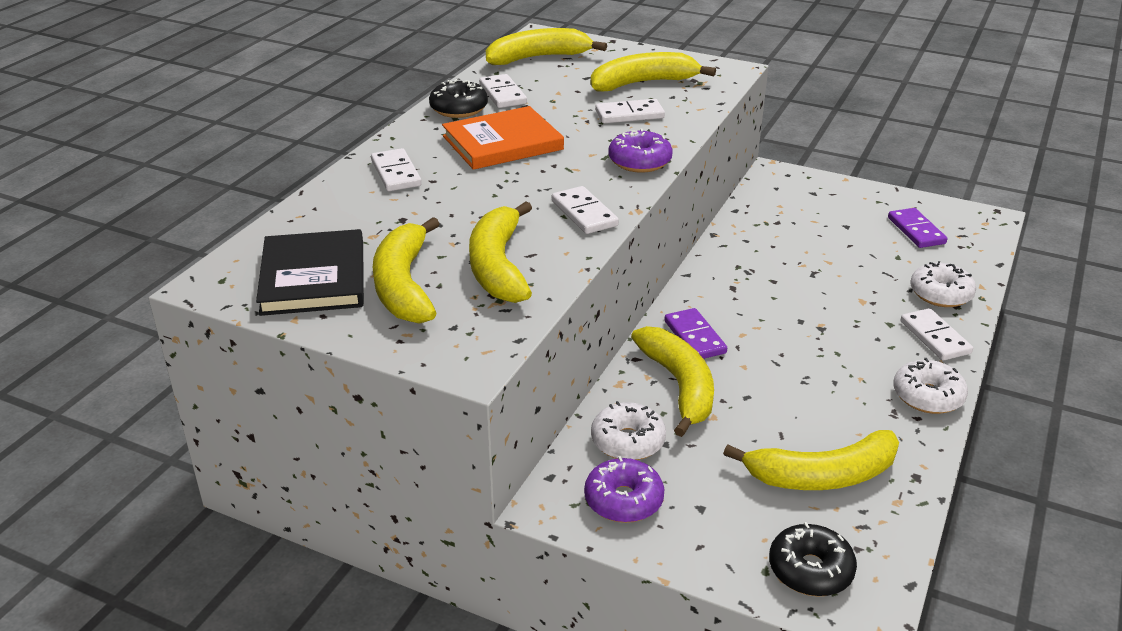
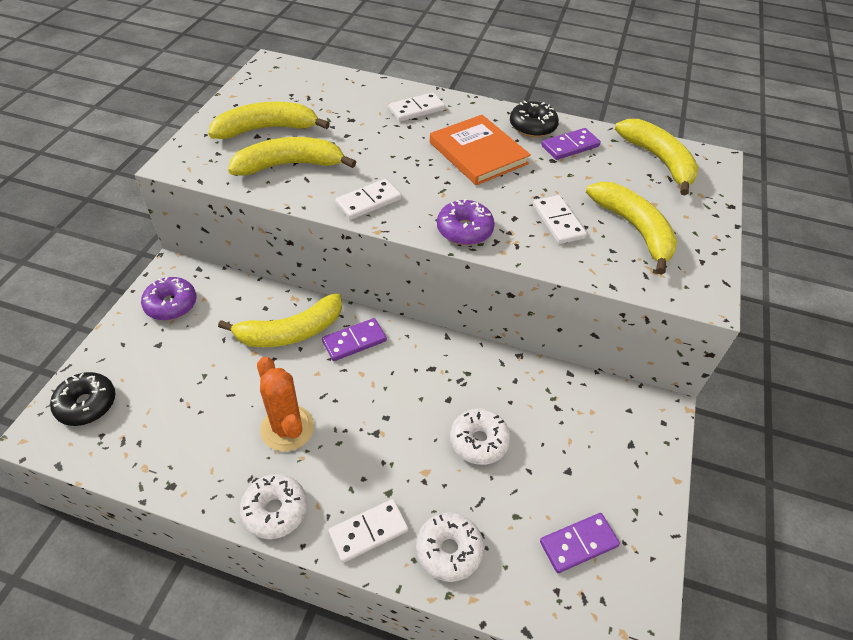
camera: 80 degrees right, 15 degrees up
(313, 277) = (277, 95): black book -> none
(502, 94) = (570, 146): white domino -> purple domino
(627, 441) = (229, 304): white donut -> white donut (479, 441)
(821, 476) = (180, 418): yellow banana -> none
(824, 388) = (287, 428): none -> orange cactus

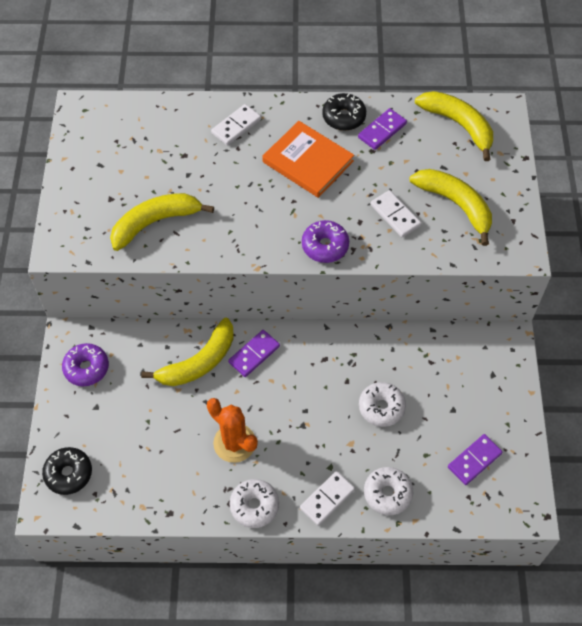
camera: 15 degrees left, 10 degrees up
(267, 129) = (115, 188): yellow banana -> none
(368, 201) = (237, 241): white domino -> none

